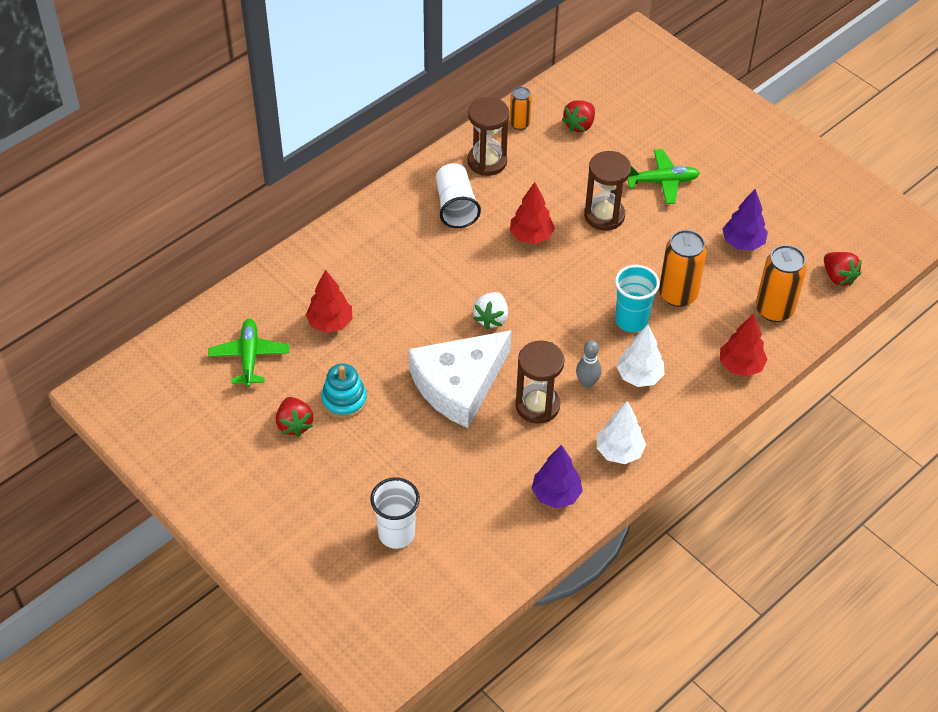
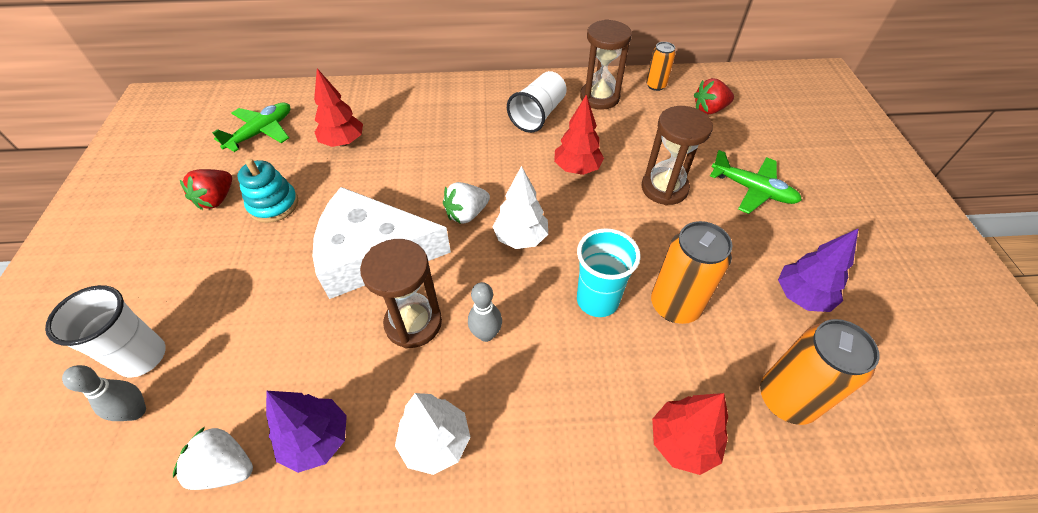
camera: 40 degrees right, 0 degrees up
(435, 556) = (136, 411): none -> grey bowling pin
(523, 539) = (225, 468): none -> white strawberry
(639, 376) = (547, 367): white tree -> white tree (521, 238)
(838, 277) = (913, 415): red strawberry -> none

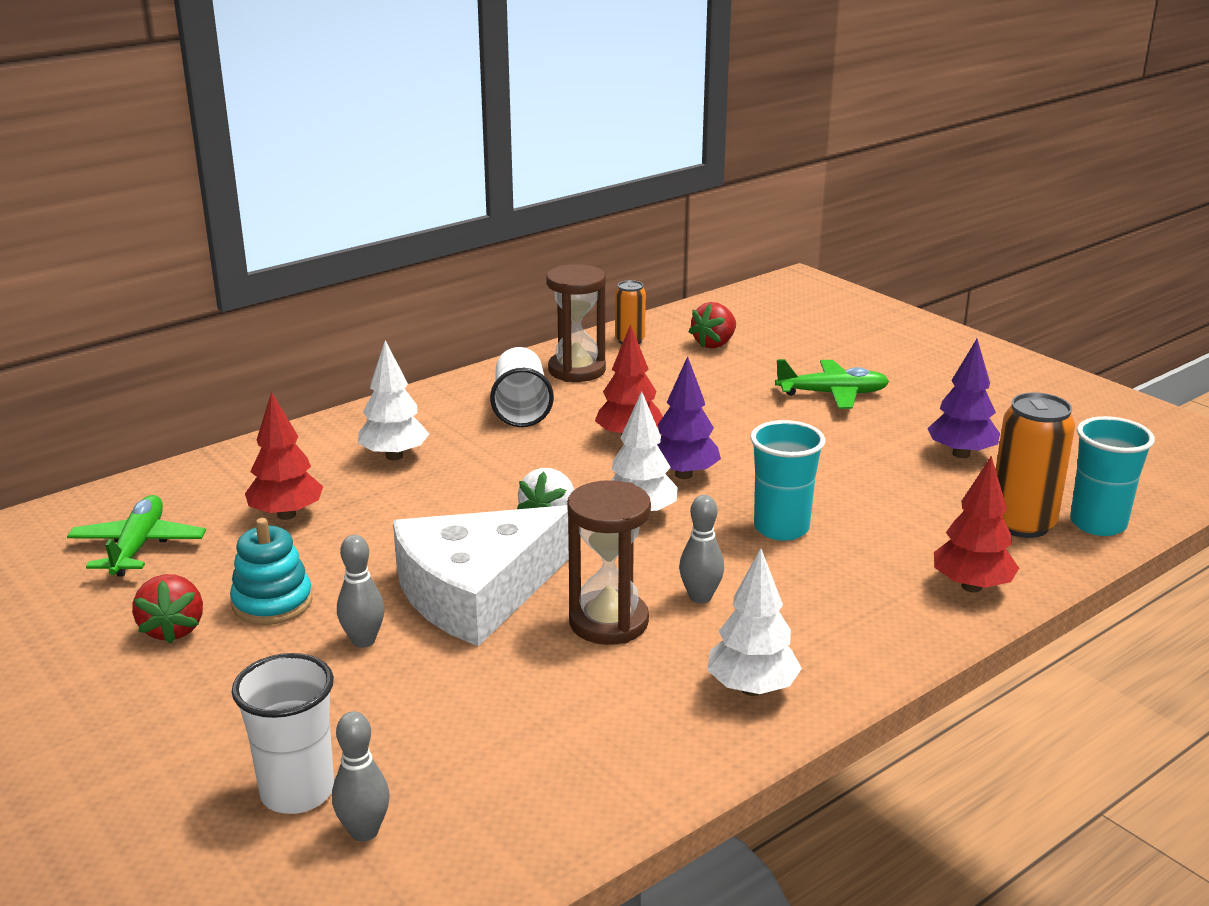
camera: 35 degrees left, 25 degrees down
(225, 468) = (549, 812): white strawberry -> none
(283, 259) = (363, 640): none -> grey bowling pin
(317, 440) = (624, 745): purple tree -> purple tree (683, 474)
(435, 123) = (394, 456): none -> white tree
(664, 188) = (744, 422): brown hourglass -> none
(675, 305) = (859, 503): orange can -> none
(856, 437) = (1098, 524): none -> turquoise cup

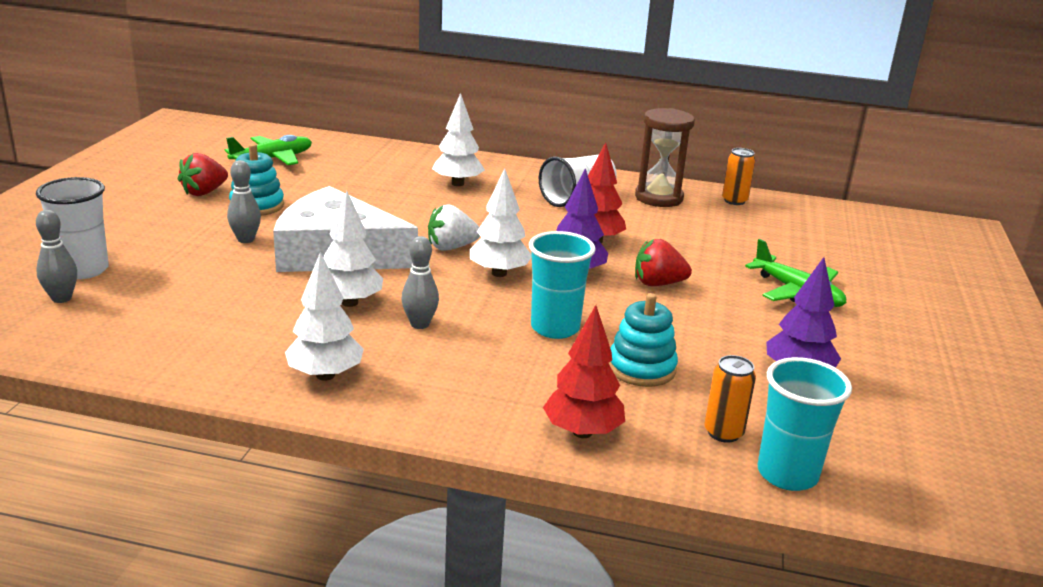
camera: 50 degrees right, 0 degrees up
(286, 515) = (351, 179): red tree -> none
(608, 622) = (350, 302): brown hourglass -> white tree
(714, 344) = (789, 228): red strawberry -> red strawberry (658, 284)
(892, 516) = (641, 368): none -> turquoise stacking toy
(1022, 524) = (723, 433): orange can -> orange can, size x0.58

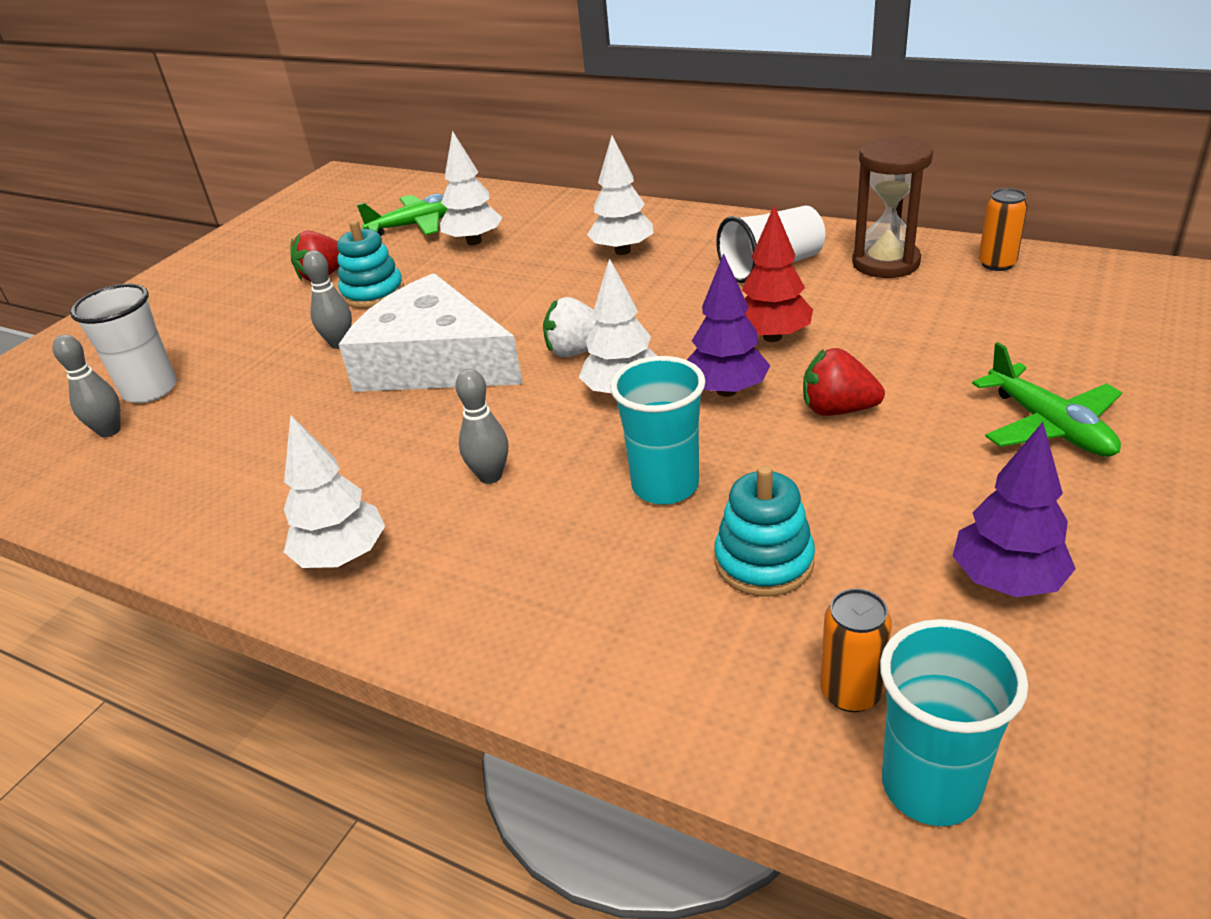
camera: 20 degrees right, 10 degrees up
(350, 302) = (419, 439): white tree -> white tree (474, 241)
(582, 432) = (638, 676): red tree -> none

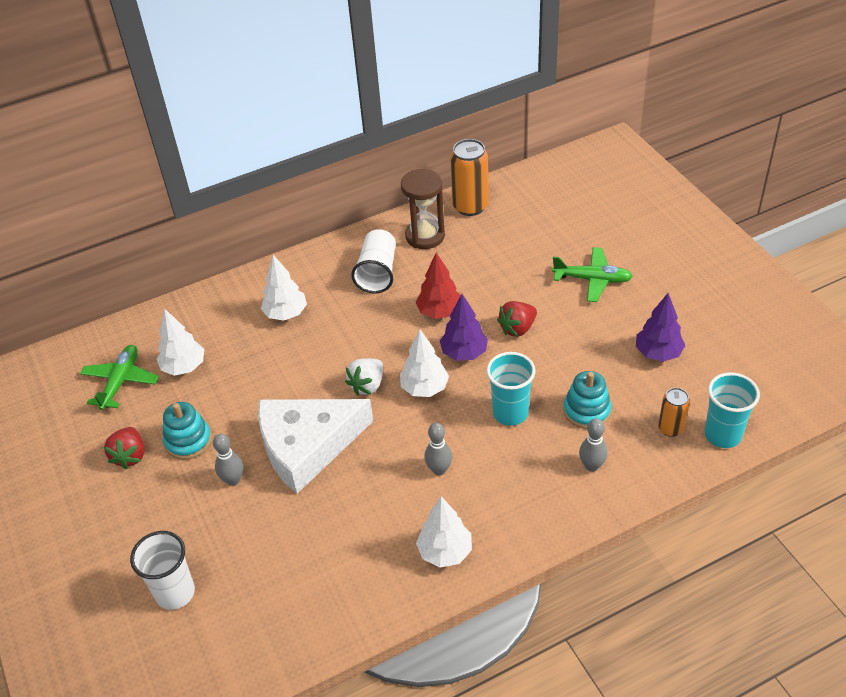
camera: 55 degrees left, 10 degrees up
(109, 431) = (204, 627): grey bowling pin -> grey bowling pin (591, 466)
(997, 264) = (470, 206): orange can -> orange can, size x1.72

